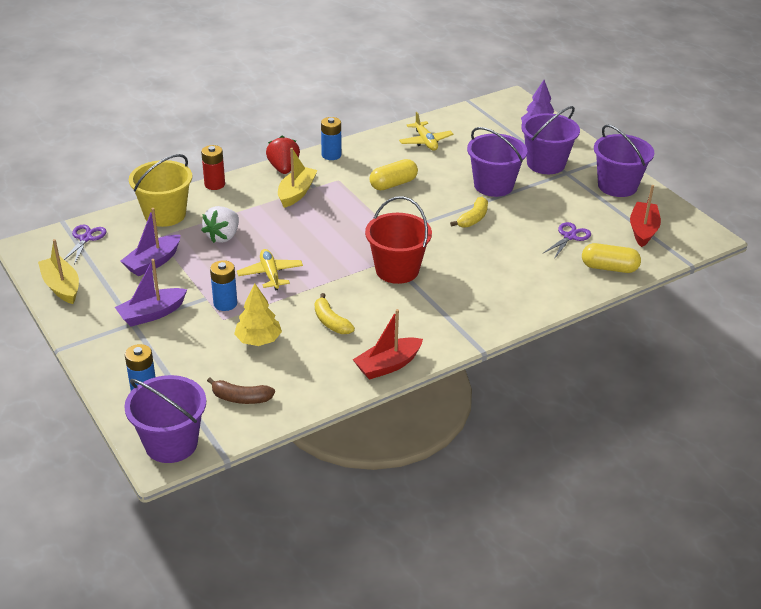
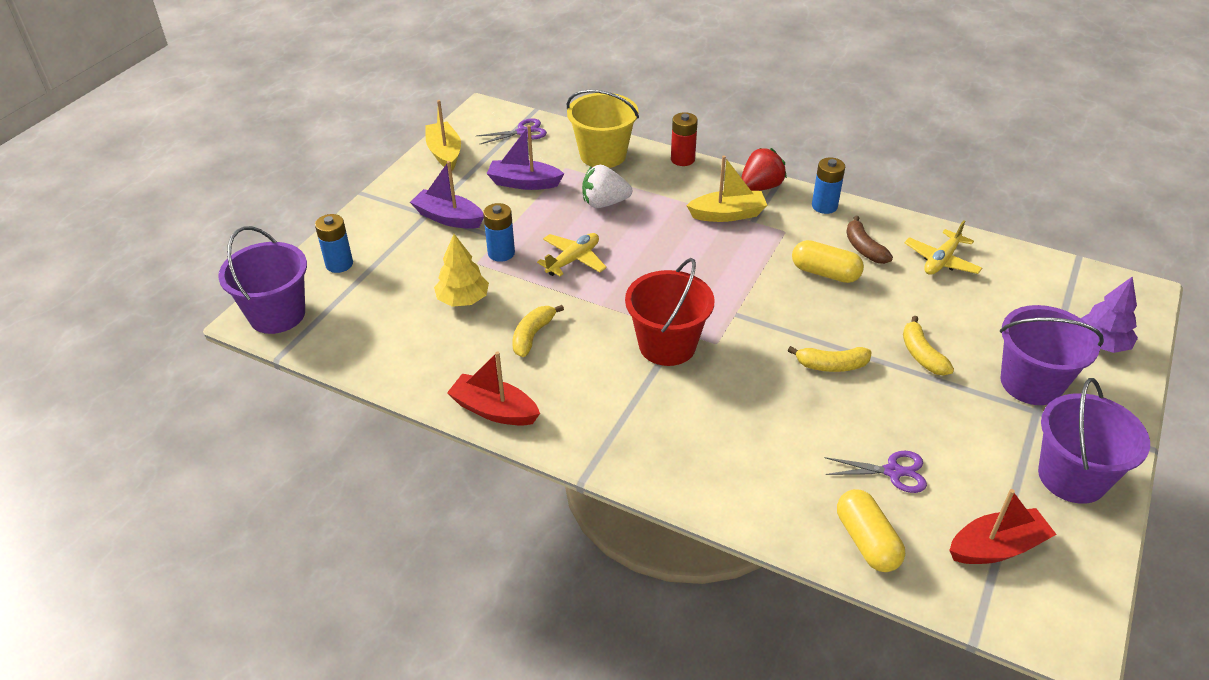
camera: 60 degrees right, 5 degrees up
(61, 287) = (444, 153): yellow boat -> yellow boat turned 45 degrees counterclockwise
(241, 398) = (368, 328): brown banana -> brown banana (864, 248)
(493, 185) = (921, 354): purple bucket -> yellow banana

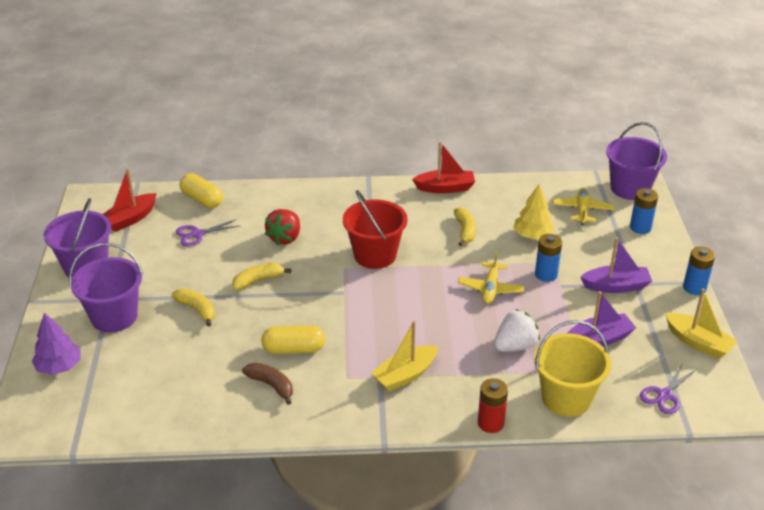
camera: 150 degrees right, 5 degrees down
(760, 187) = (396, 418): red strawberry -> red strawberry (285, 238)
(824, 206) = (325, 419): blue battery -> blue battery (694, 288)
(941, 261) = (200, 398): yellow plane -> yellow plane (582, 210)

